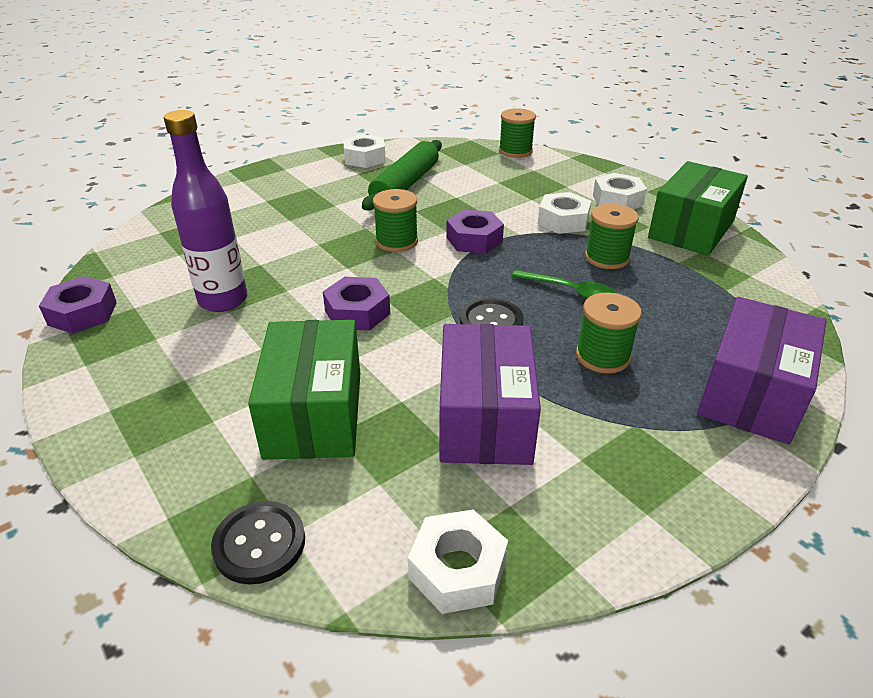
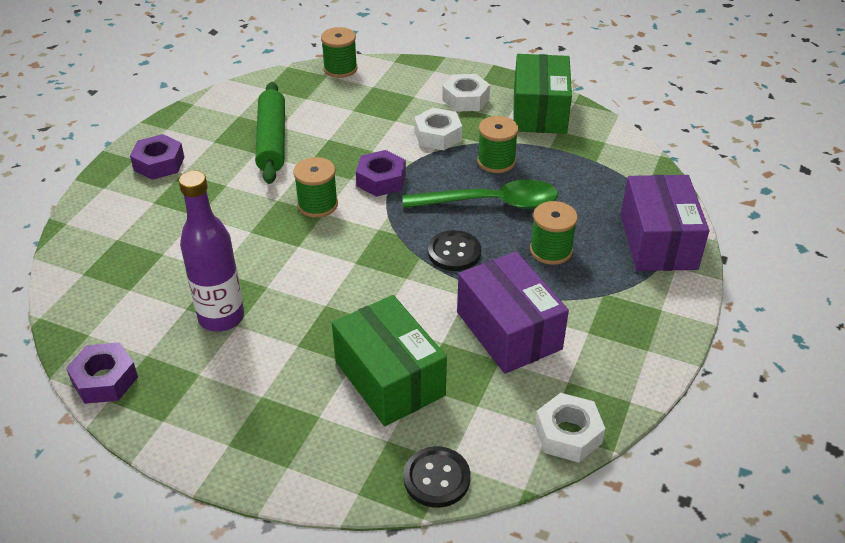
camera: 30 degrees left, 5 degrees up
(357, 312) = (345, 284): purple nut -> purple nut (159, 163)
(365, 158) = (204, 121): white nut -> none
(570, 291) = (491, 203): green spoon -> green spoon, size x1.69

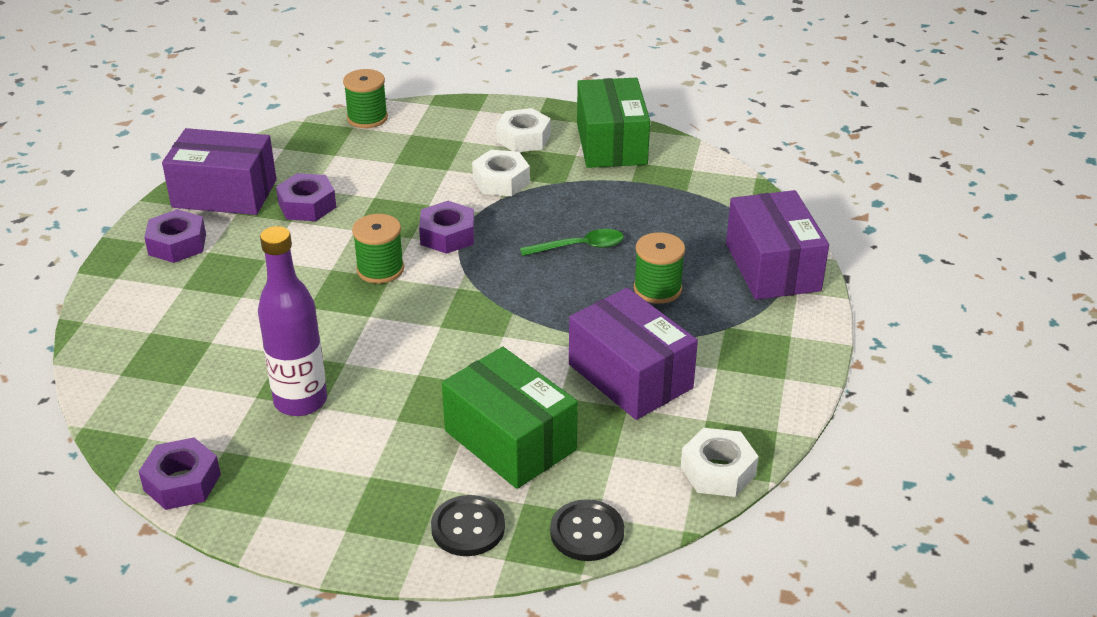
camera: 10 degrees left, 5 degrees down
(208, 123) = (224, 193): none -> purple box
(272, 140) = (307, 205): green rolling pin -> purple nut
(454, 252) = (550, 303): black button -> black button (468, 528)
(491, 203) = (579, 247): green spoon -> green spoon, size x0.59
(496, 161) = (574, 202): green spool -> none

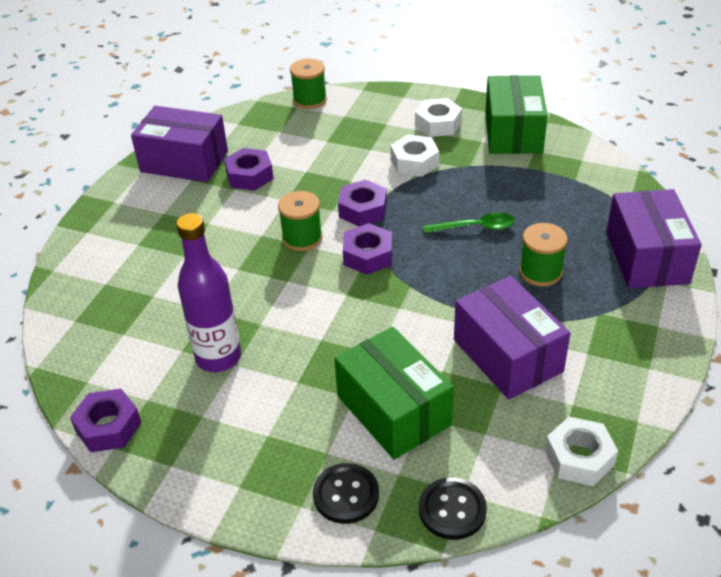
camera: 10 degrees right, 5 degrees up
(177, 244) = (139, 205): purple nut -> purple nut (368, 255)

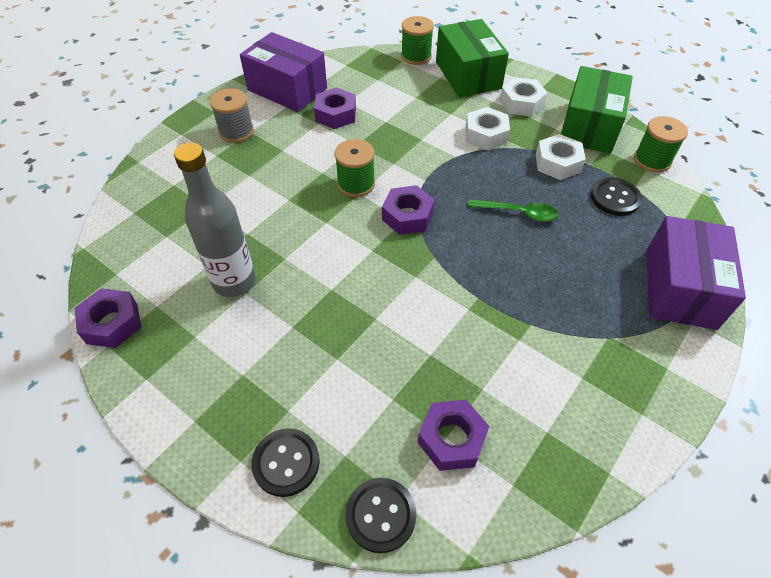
camera: 15 degrees right, 10 degrees up
(148, 216) = (236, 131): none -> grey spool
(218, 357) = (234, 281): purple bottle -> grey bottle
(363, 210) = (421, 170): purple nut -> purple nut (451, 439)
(393, 410) = (367, 384): green box -> green box (468, 75)
(507, 355) = (500, 357): purple box -> none
(540, 272) = (565, 275): green spool -> green spool (652, 160)
(561, 193) = (615, 198): none -> black button
(579, 458) = (532, 497): white nut -> white nut (557, 163)

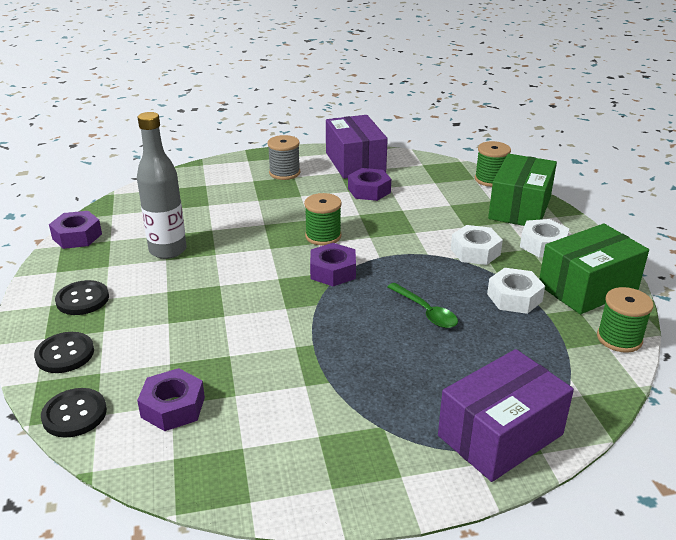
camera: 40 degrees right, 20 degrees down
(615, 198) = (534, 345): black button -> black button (82, 299)

